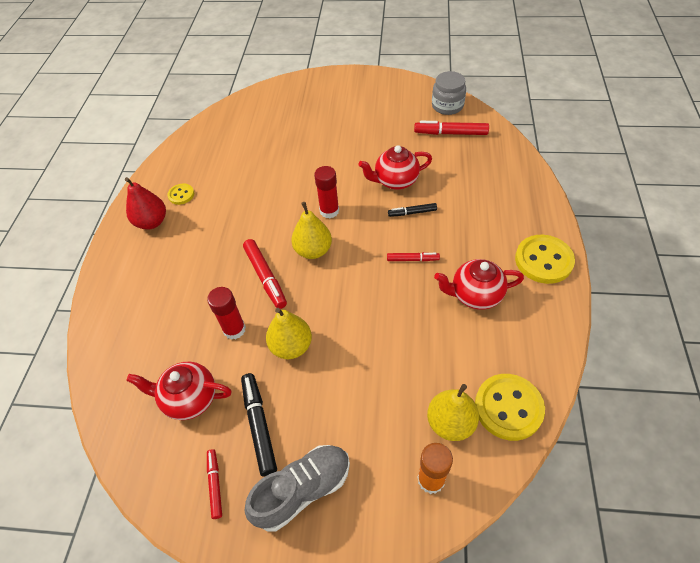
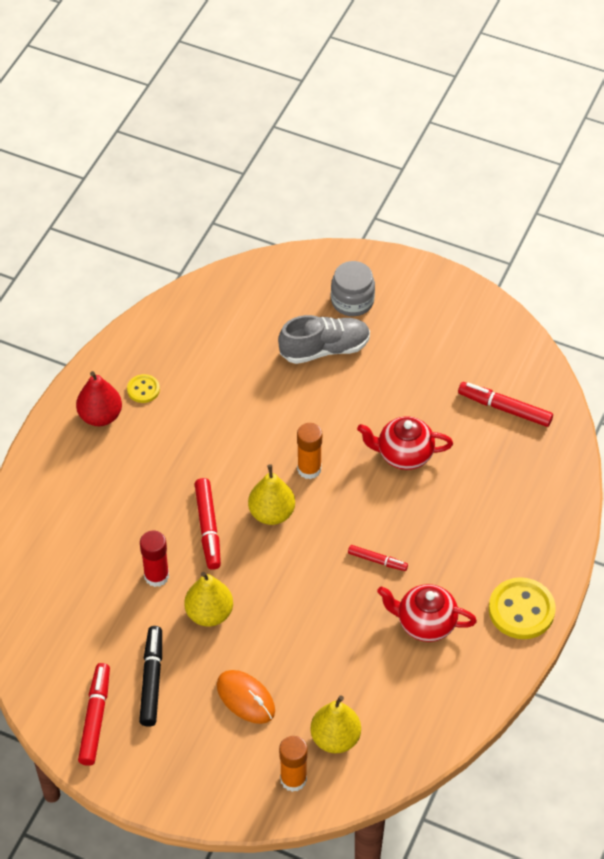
camera: 15 degrees right, 0 degrees up
(190, 399) = (92, 632): red teapot -> none
(215, 484) = (95, 718): red marker -> red marker, size x1.67
(303, 490) = (173, 749): grey shoe -> grey shoe (324, 349)
(329, 211) = (309, 469): red glue stick -> orange glue stick
(353, 413) = (245, 698): none -> orange mouse
(412, 213) = (404, 503): black marker -> none
(447, 106) = (522, 365): grey jar -> grey jar (352, 301)
(508, 407) = (398, 743): yellow button -> none

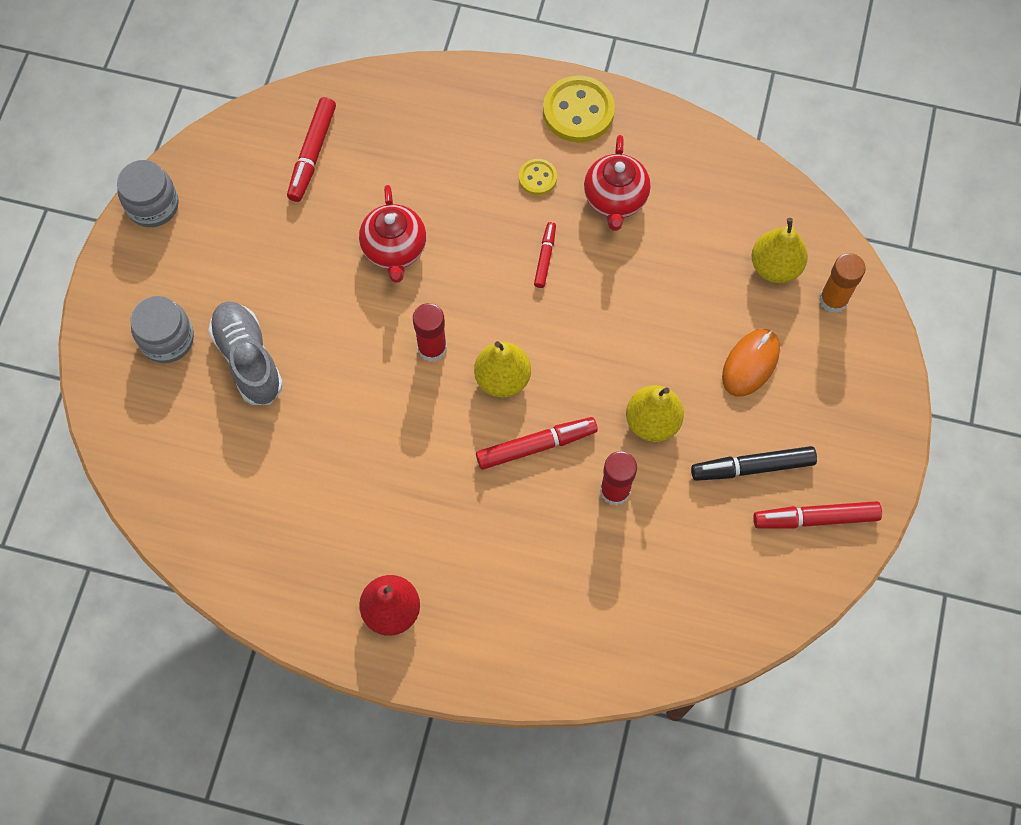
camera: 100 degrees left, 15 degrees up
(143, 389) = (341, 565): yellow button -> yellow button (537, 178)
(309, 469) = (432, 348): orange glue stick -> red glue stick
(472, 300) = (153, 205): none -> grey jar

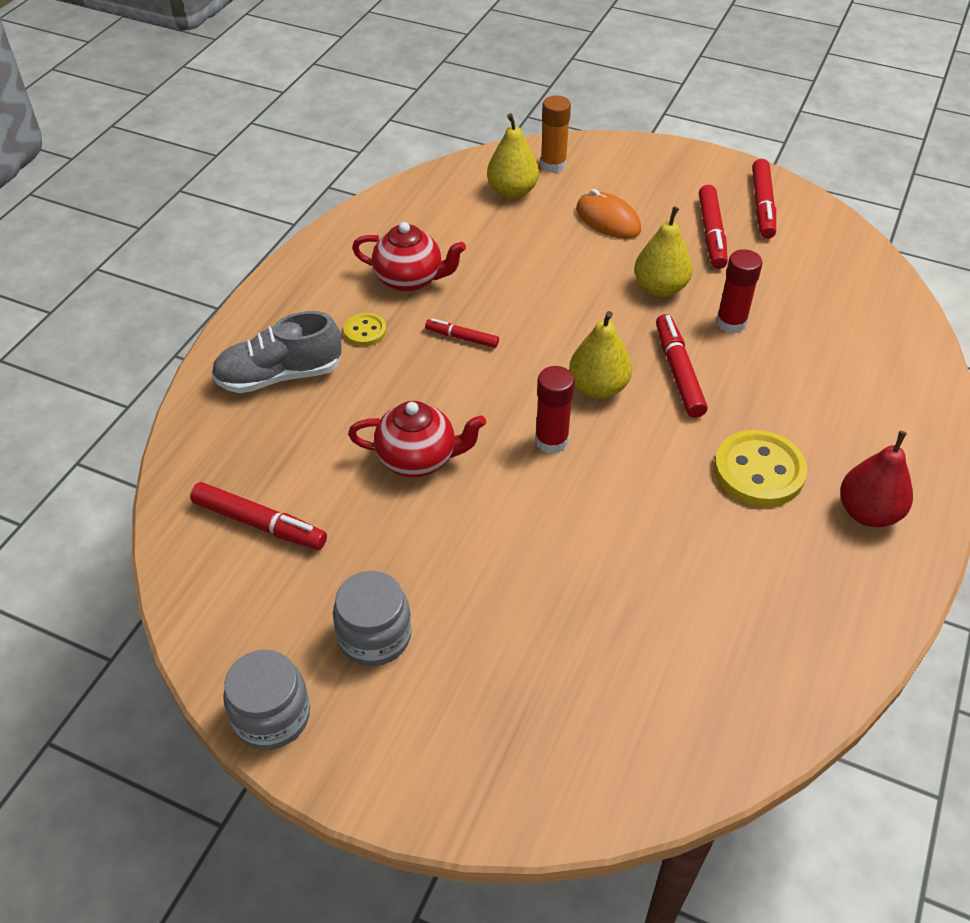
camera: 80 degrees left, 20 degrees down
(167, 339) = (487, 715): grey jar -> grey jar (374, 636)
(248, 359) = (535, 621): grey shoe -> grey shoe (280, 376)
(578, 111) = (296, 291): yellow button -> yellow button (759, 471)
(752, 467) = (711, 234): black marker -> red marker

